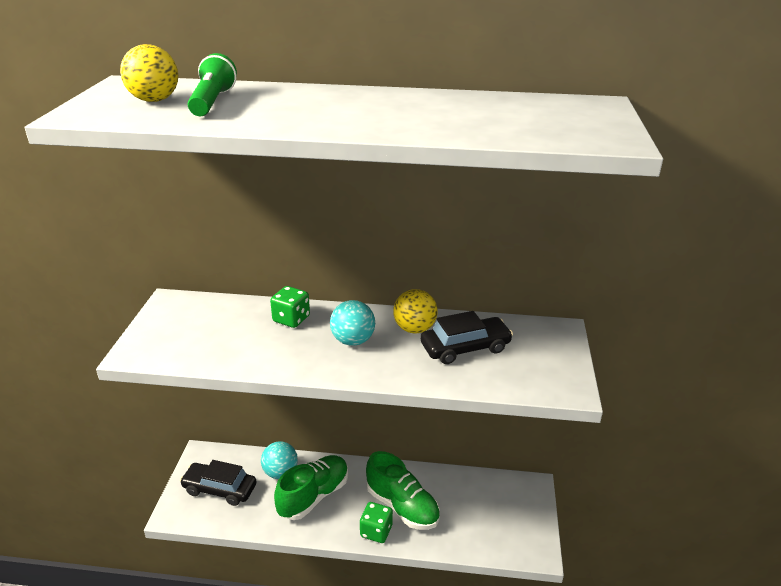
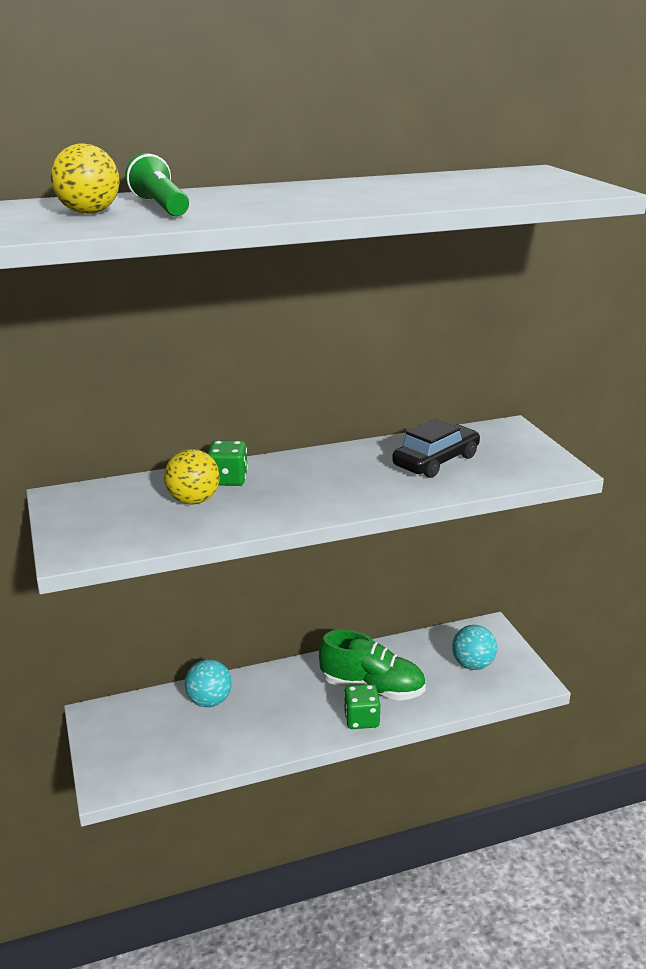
camera: 25 degrees left, 5 degrees down
(220, 489) = (146, 741): black car -> none
(314, 496) = (267, 710): green shoe -> none
(353, 340) = (317, 482): turquoise ball -> turquoise ball (472, 664)
(414, 329) = (370, 458): yellow ball -> yellow ball (193, 500)

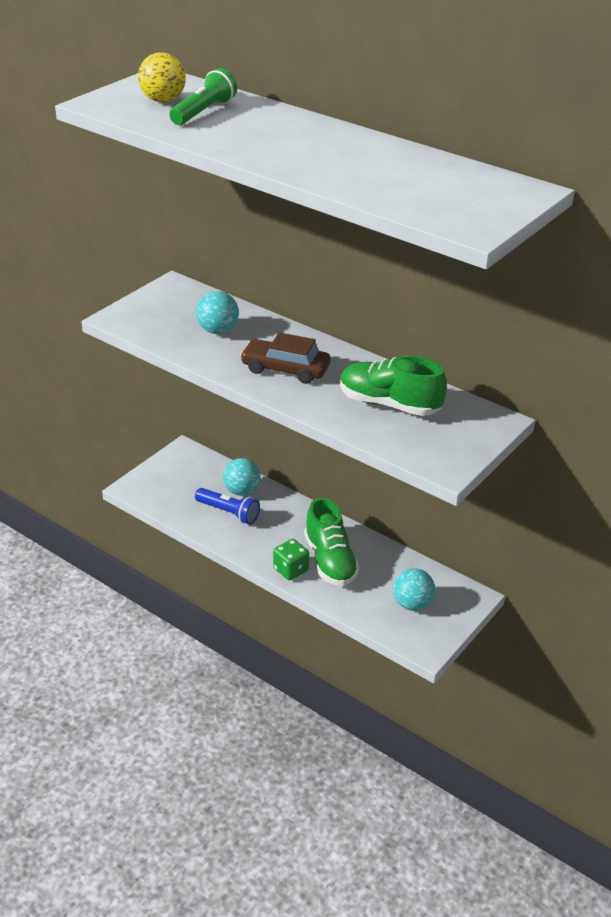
camera: 55 degrees right, 10 degrees up
(193, 500) = (218, 330): yellow ball -> turquoise ball
(228, 479) = (260, 331): green dice -> none
(232, 725) = (228, 512): none -> blue flashlight
(316, 489) = (285, 369): none -> brown car
(436, 461) = (389, 404): black car -> green shoe

